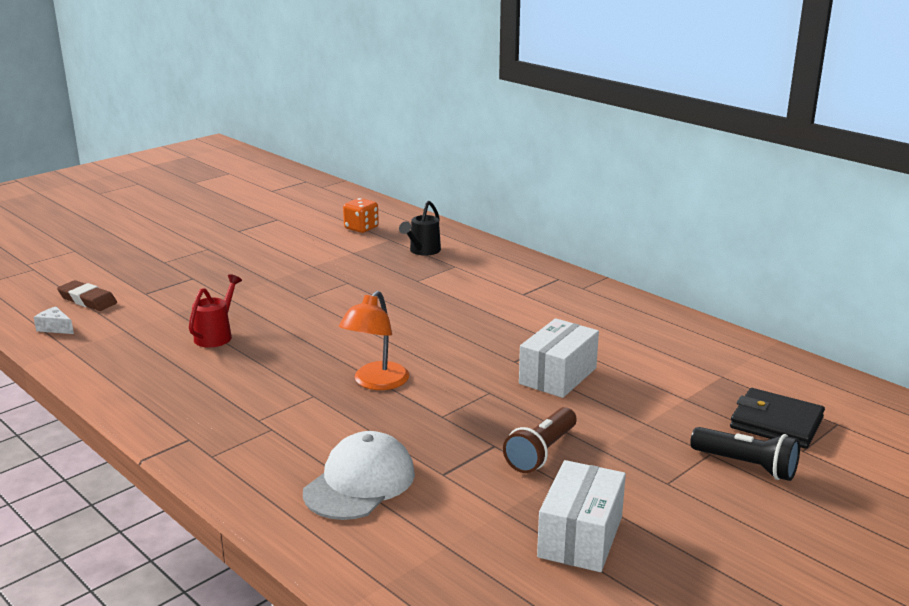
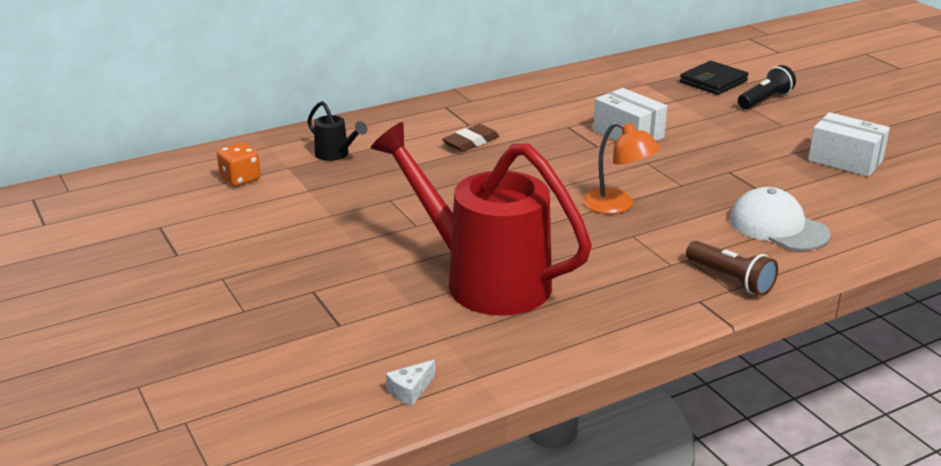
camera: 75 degrees left, 5 degrees up
(87, 300) = (335, 368): brown eraser -> brown eraser (471, 142)
(216, 335) = (485, 280): red watering can -> red watering can, size x2.48
(541, 452) = (741, 157): brown flashlight -> brown flashlight (731, 279)

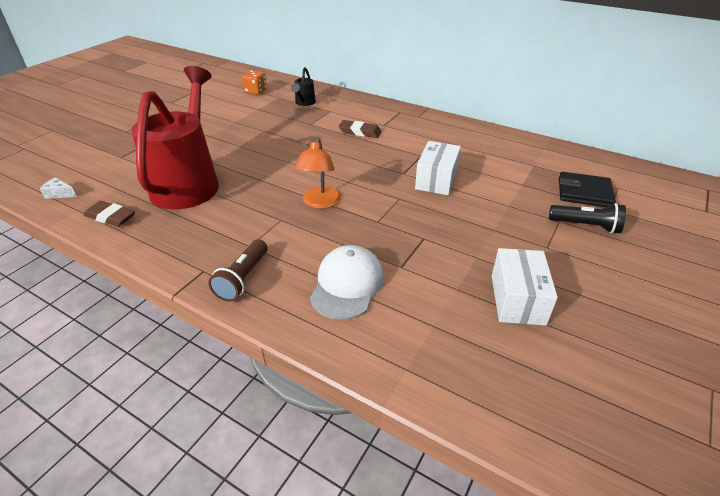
camera: 60 degrees right, 10 degrees up
(523, 351) = (110, 217): none -> brown eraser

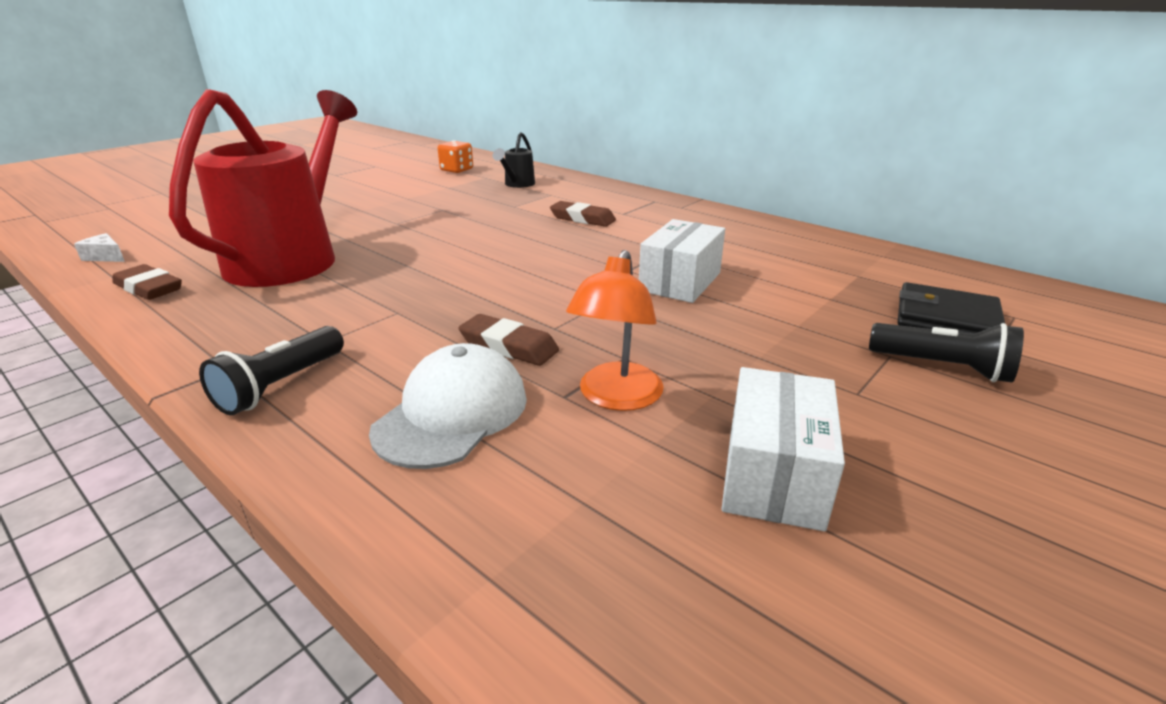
camera: 10 degrees right, 10 degrees down
(243, 278) = (281, 385): brown flashlight -> black flashlight
(320, 203) = (473, 296): orange lamp -> orange lamp (616, 397)
(357, 237) = (508, 346): none -> brown eraser

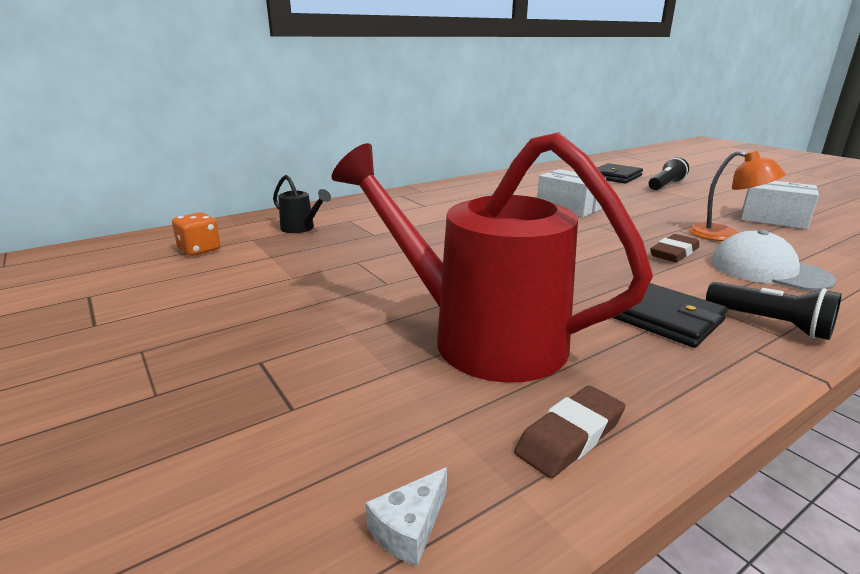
camera: 75 degrees left, 5 degrees down
(306, 328) = (666, 319): none -> black wallet
(582, 219) = (429, 216): brown eraser -> none

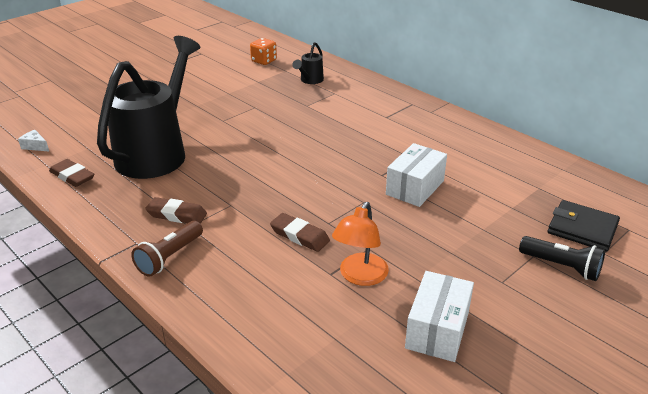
camera: 80 degrees right, 10 degrees up
(481, 337) = (156, 153): red watering can -> black watering can
(666, 319) = (177, 215): black wallet -> brown eraser
(768, 270) = (267, 281): white cap -> none
(770, 323) = (169, 257): black flashlight -> brown flashlight

